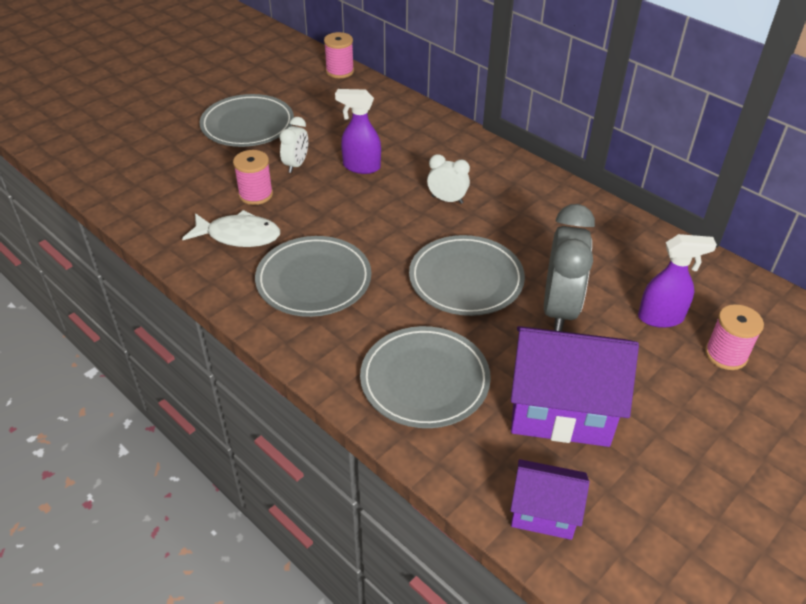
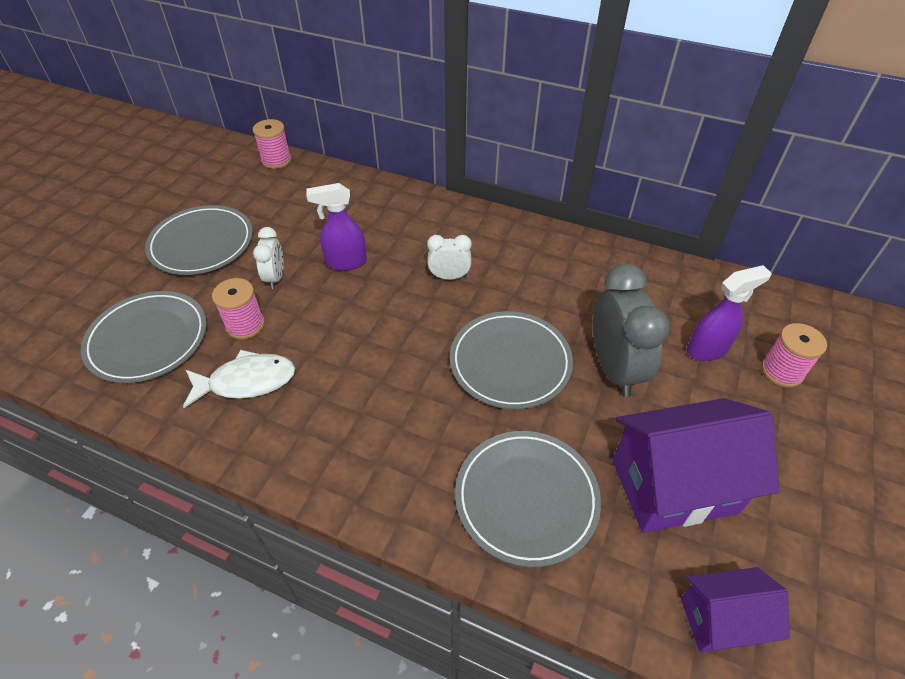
camera: 20 degrees left, 5 degrees up
(314, 280) = (354, 412): grey plate -> grey plate (148, 339)

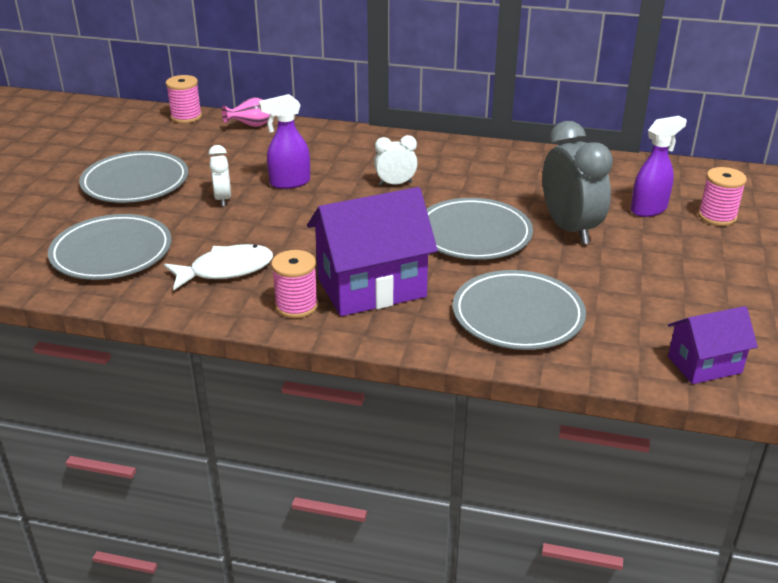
camera: 10 degrees left, 15 degrees down
(245, 325) = (207, 233): pink spool -> pink spool (296, 306)
(333, 179) = (252, 126): none -> pink vase
(674, 486) = (643, 294): purple house -> purple house (371, 287)

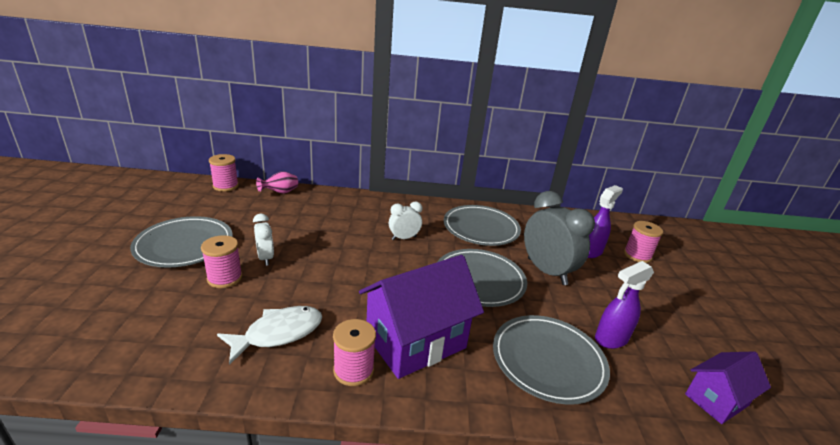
camera: 15 degrees left, 5 degrees down
(111, 252) = (162, 321): grey plate -> grey plate (481, 228)
(176, 217) = (225, 278): none -> pink spool
(289, 183) = (319, 240): purple spray bottle -> purple spray bottle (611, 339)

